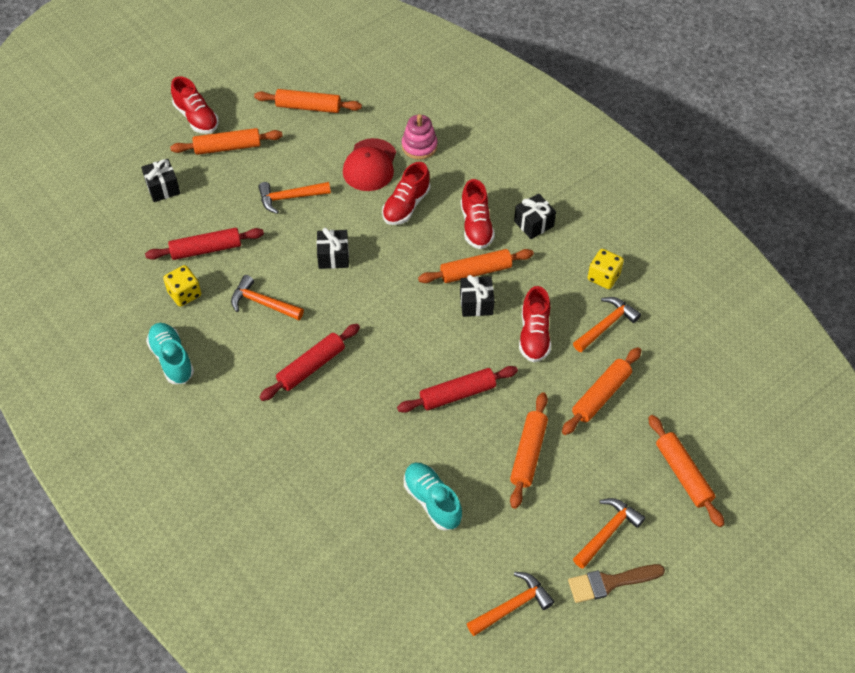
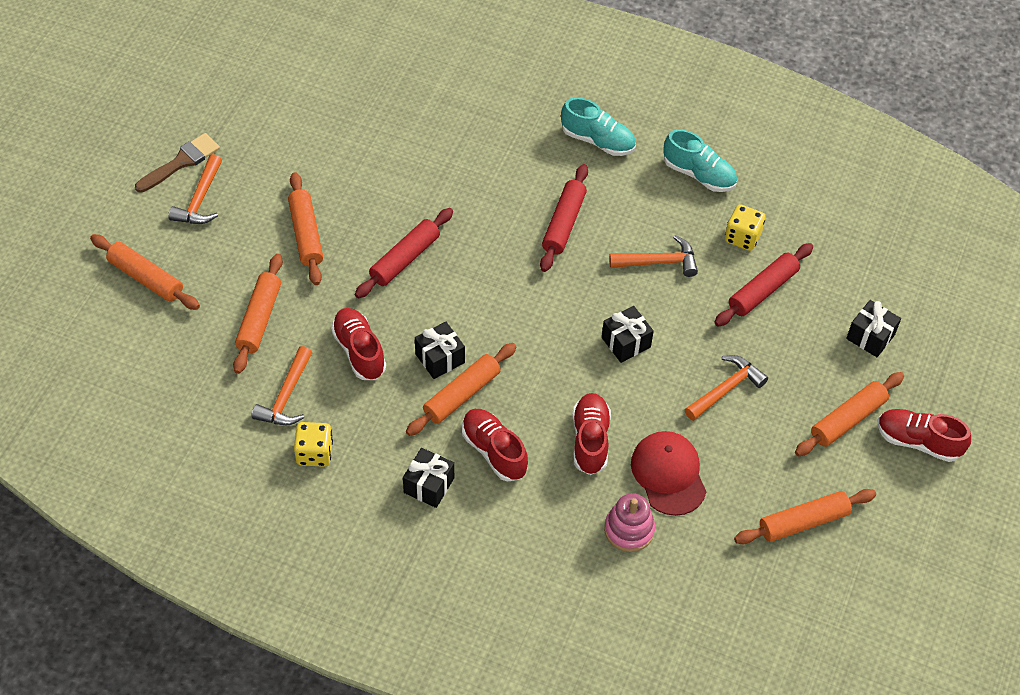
camera: 150 degrees right, 0 degrees up
(432, 501) = (373, 160): turquoise shoe -> turquoise shoe (598, 140)
(512, 606) = (259, 113): orange hammer -> none

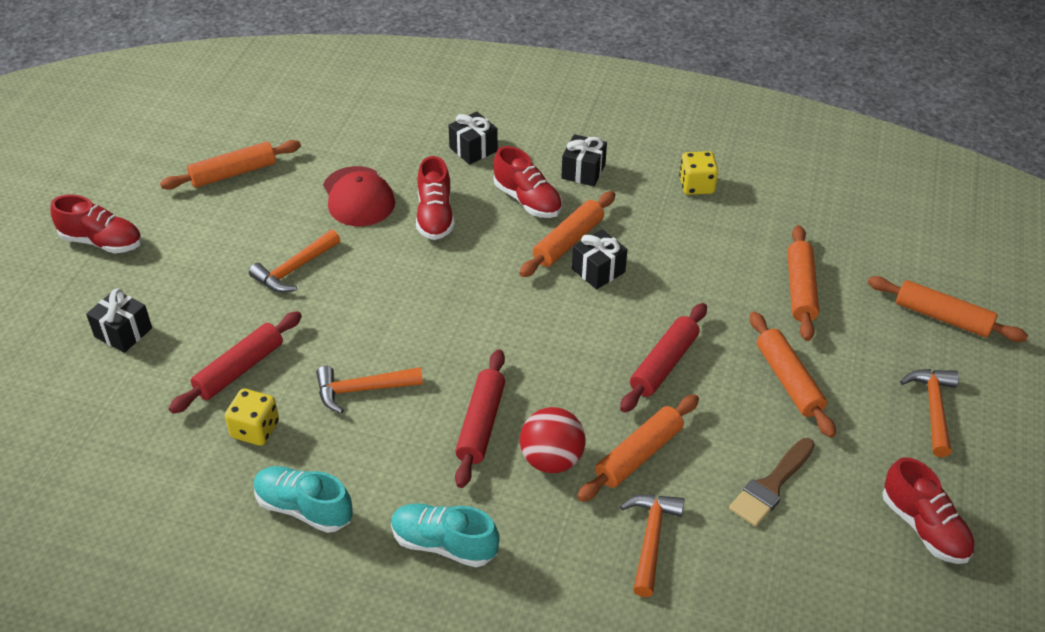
camera: 175 degrees right, 10 degrees down
(181, 162) = (983, 453): brown brush -> brown brush (771, 486)
(286, 397) = (742, 225): orange hammer -> orange hammer (651, 539)
(359, 351) = (684, 269): red shoe -> red shoe (924, 527)
(512, 191) = (551, 460): none -> red ball
(626, 342) = (401, 302): black gift -> black gift (473, 149)
(629, 530) = (396, 156): pink stacking toy -> none
(847, 419) = (170, 254): orange rolling pin -> orange rolling pin (639, 455)

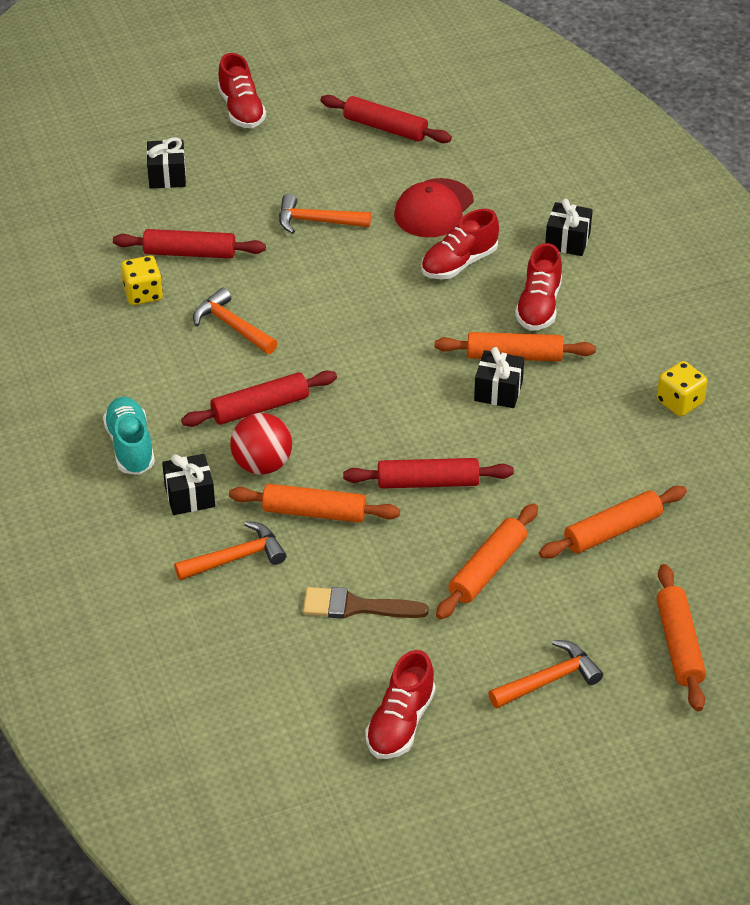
camera: 55 degrees right, 0 degrees up
(233, 173) = (385, 128): orange rolling pin -> red rolling pin
(304, 508) = (97, 358): turquoise shoe -> none
(583, 171) = (615, 321): black gift -> black gift (189, 496)

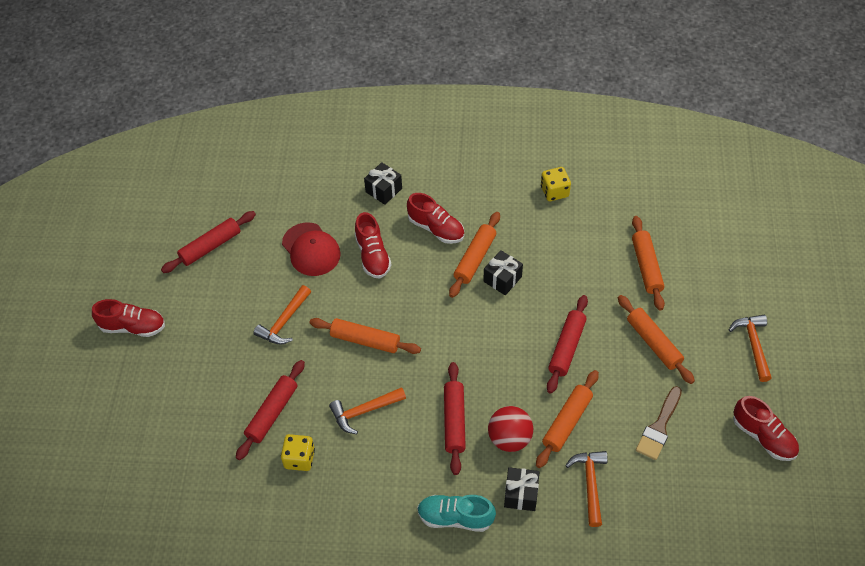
camera: 65 degrees left, 10 degrees up
(167, 176) = (177, 400): black gift -> none
(679, 644) = (746, 270): orange rolling pin -> orange rolling pin (365, 340)

